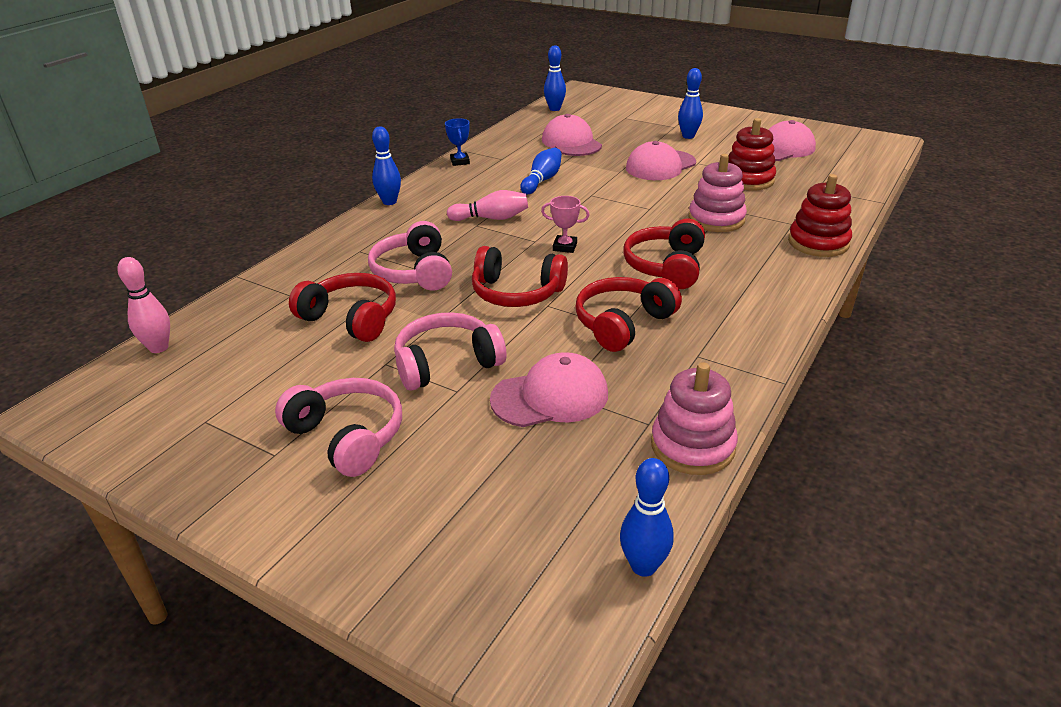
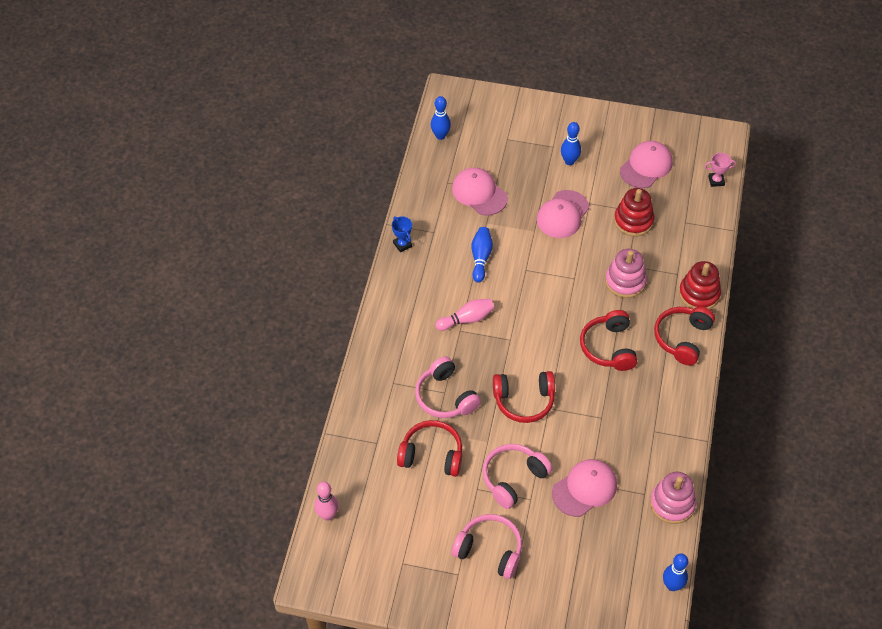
camera: 20 degrees left, 20 degrees up
(389, 202) = (379, 316): blue bowling pin -> none
(565, 247) = (534, 341): pink trophy -> pink trophy (716, 181)
(623, 323) = (602, 414): red headphones -> red headphones (682, 338)

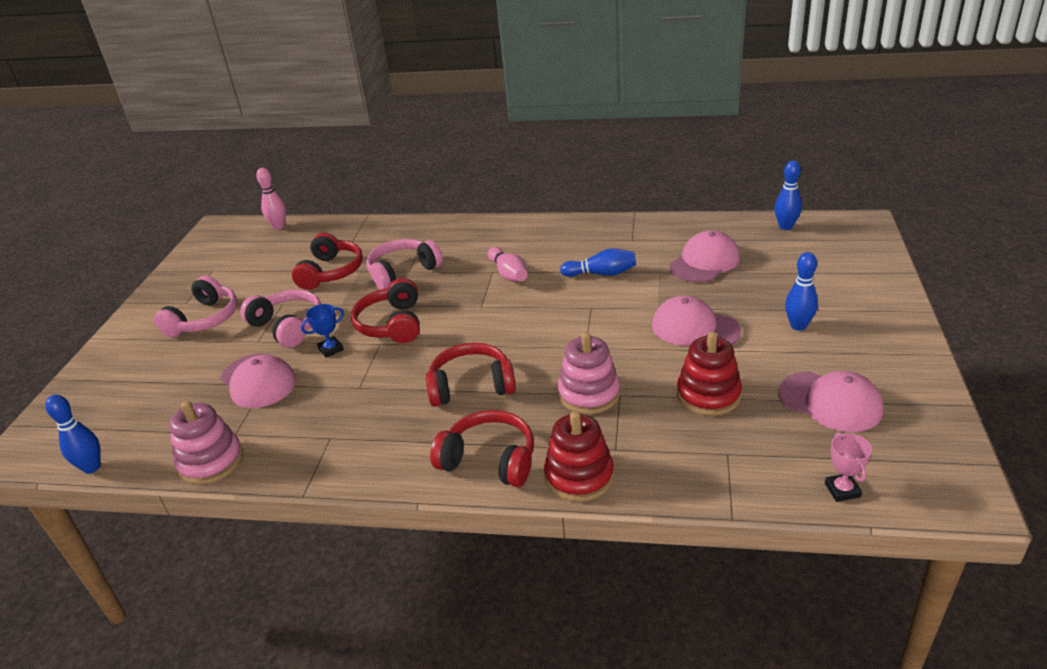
camera: 90 degrees right, 20 degrees down
(402, 244) = (607, 224): blue trophy -> blue trophy (331, 349)

